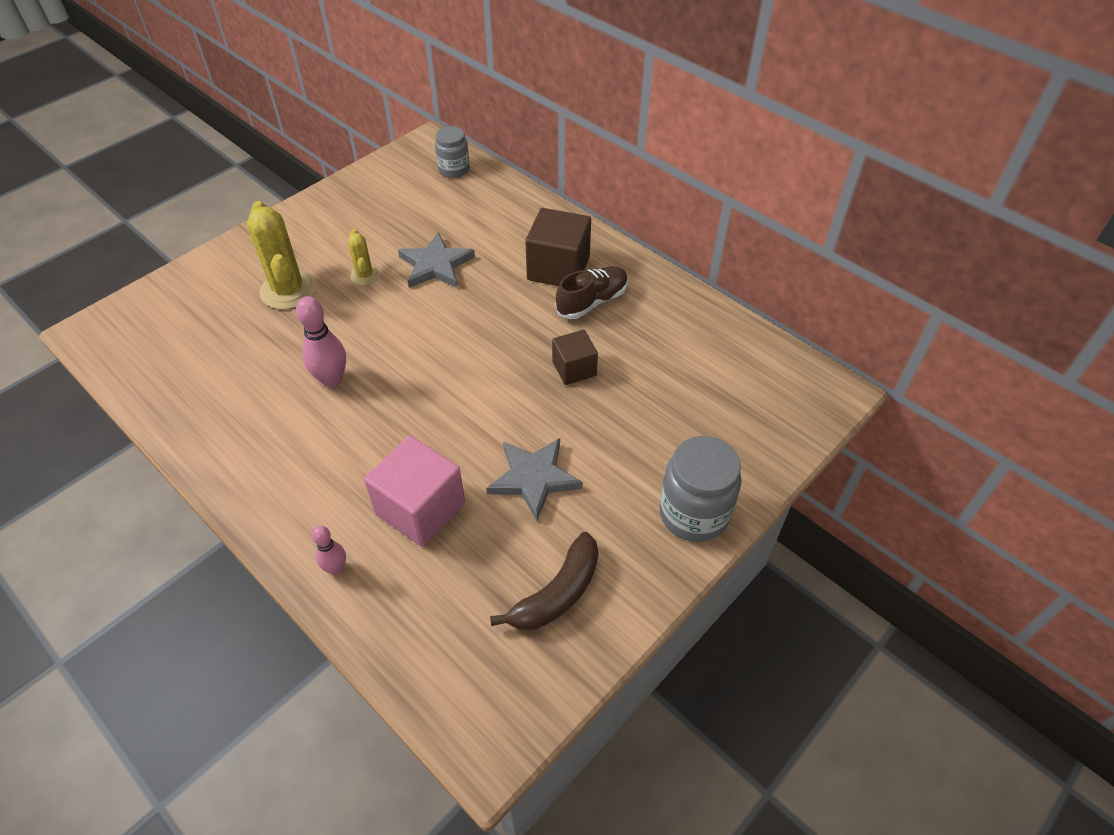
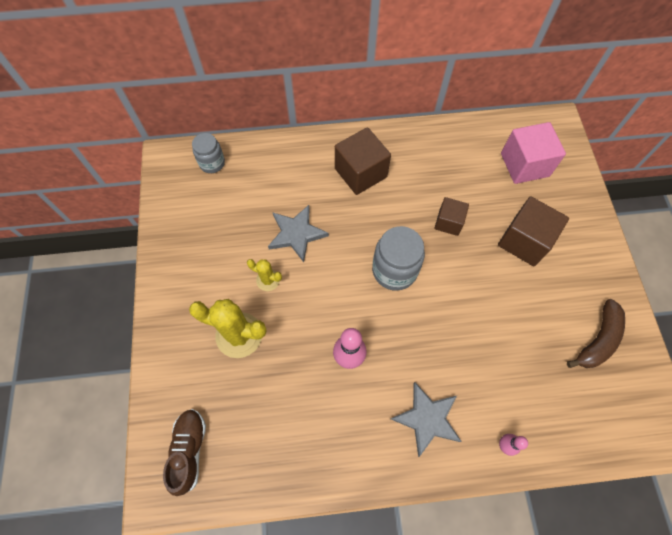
camera: 50 degrees left, 15 degrees up
(420, 508) = (493, 371): pink cube -> pink cube (524, 165)
(533, 478) = (513, 298): grey star -> grey star (427, 419)
(557, 593) = (598, 340): brown banana -> brown banana turned 45 degrees clockwise
(592, 301) = (403, 176): brown shoe -> brown shoe (189, 450)
(622, 448) = (524, 241): none -> brown cube
(694, 513) = (590, 241): grey jar -> grey jar (394, 270)

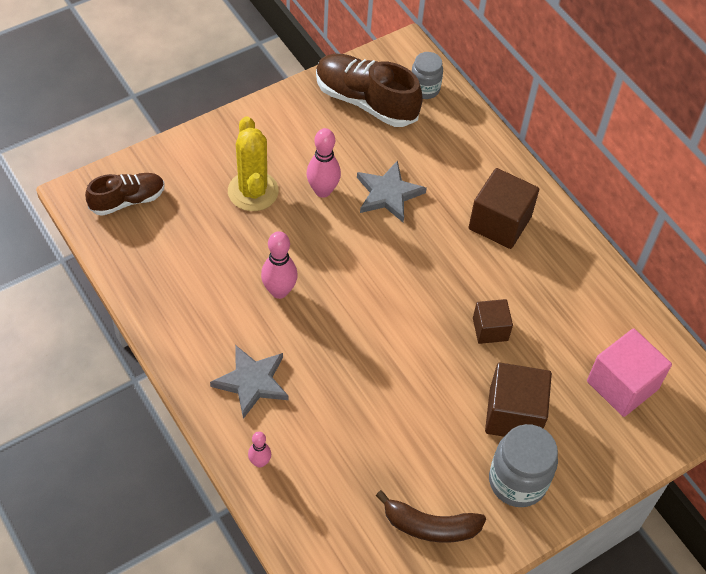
camera: 60 degrees right, 10 degrees down
(198, 209) = (365, 101): none -> brown shoe
(268, 280) = (322, 191): yellow cactus -> pink bowling pin
(394, 270) = (398, 297): grey jar -> grey jar (517, 481)

